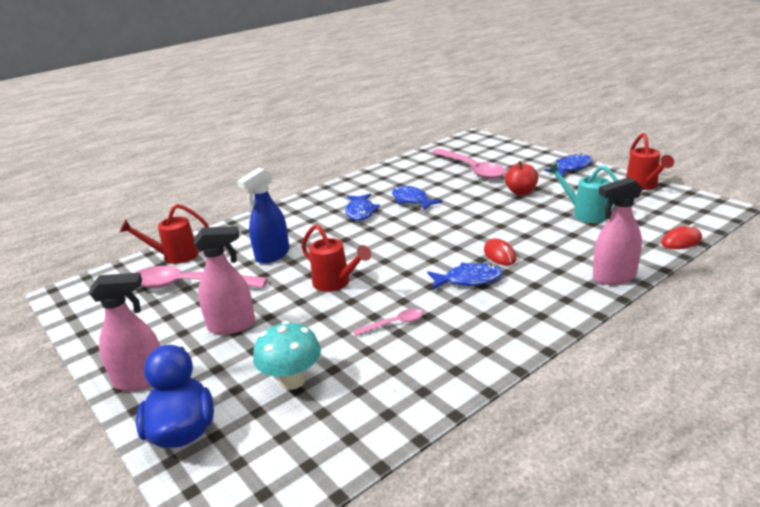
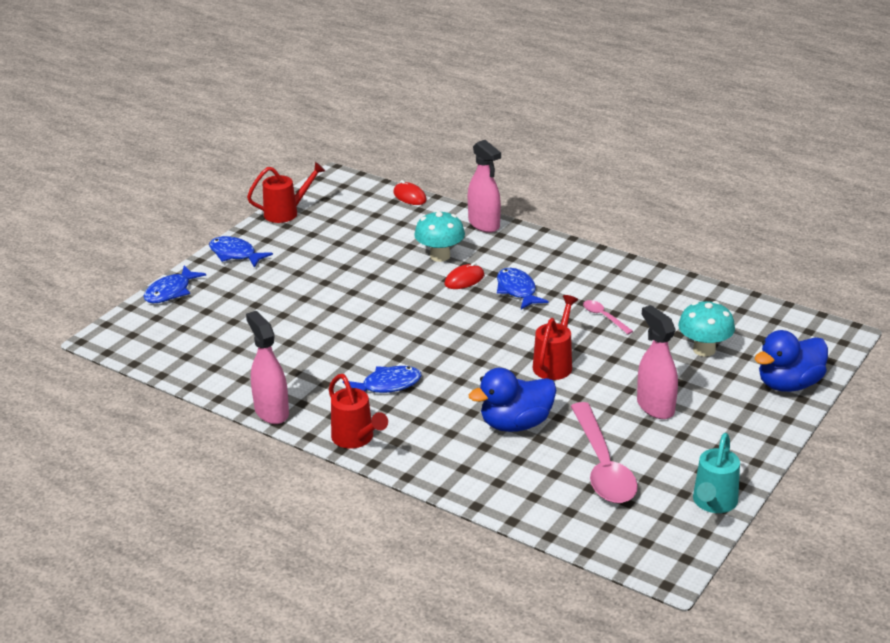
camera: 110 degrees left, 5 degrees up
(141, 380) = (756, 431): pink spray bottle -> pink spray bottle (271, 412)
(175, 256) = (547, 506): red watering can -> red watering can (356, 439)
(272, 255) = (515, 424): blue spray bottle -> blue duck
(412, 200) = (346, 353): blue fish -> blue fish (171, 291)
(471, 169) = (240, 323): pink spoon -> none
(521, 192) = (311, 281): red apple -> none
(549, 247) = (440, 256): none -> turquoise mushroom
(585, 214) = (362, 241): turquoise watering can -> turquoise watering can (713, 503)

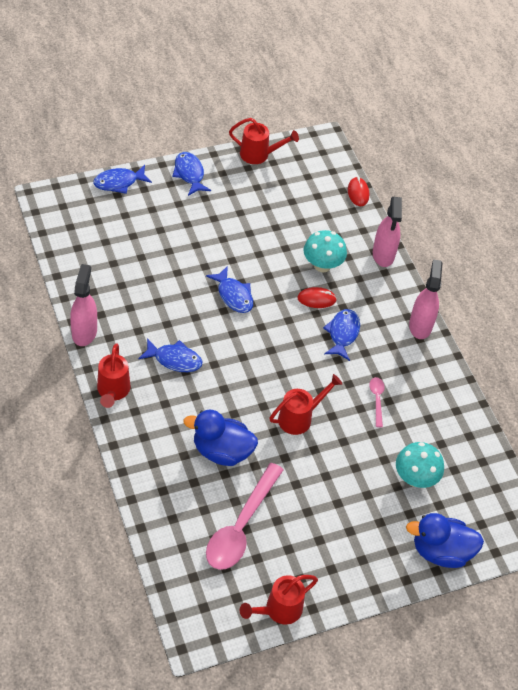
camera: 30 degrees right, 20 degrees up
(385, 314) = (233, 295): none -> blue fish
(655, 407) = (327, 503): pink spray bottle -> pink spray bottle (420, 325)
(713, 503) = (279, 610): turquoise watering can -> red watering can

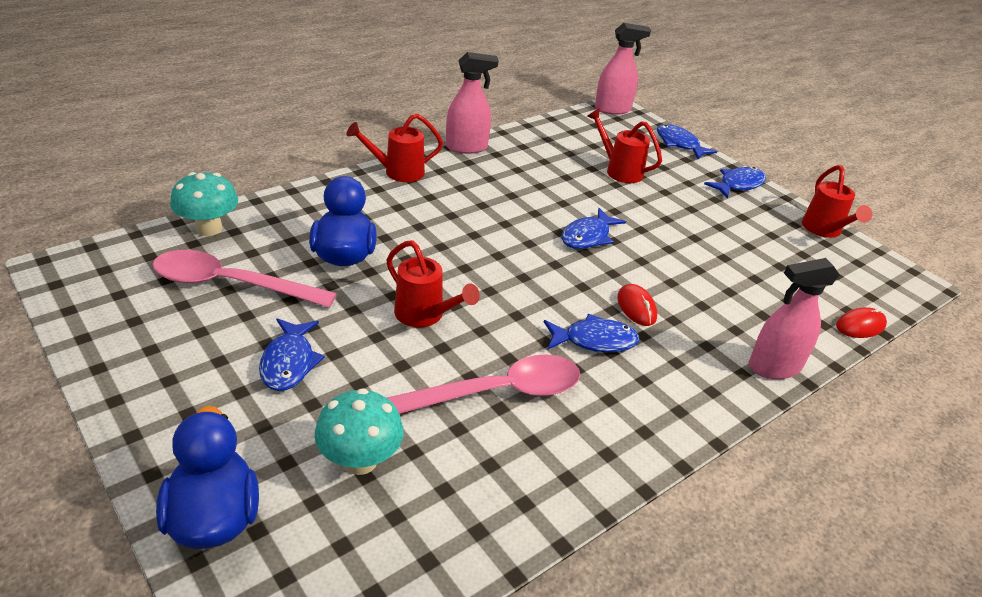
camera: 75 degrees right, 15 degrees down
(174, 359) = (463, 205): blue fish -> blue fish (289, 362)
(279, 610) = (97, 334): red watering can -> red watering can (619, 171)
(322, 265) = (698, 306): turquoise mushroom -> turquoise mushroom (209, 228)
(377, 399) = (495, 393): pink spoon -> pink spoon, size x2.20
(420, 325) = (672, 429): pink spray bottle -> pink spray bottle (612, 109)

